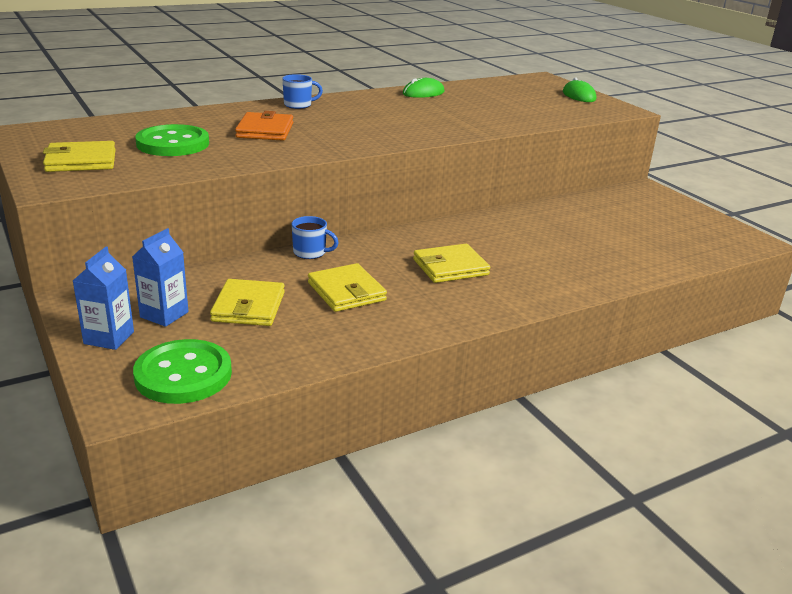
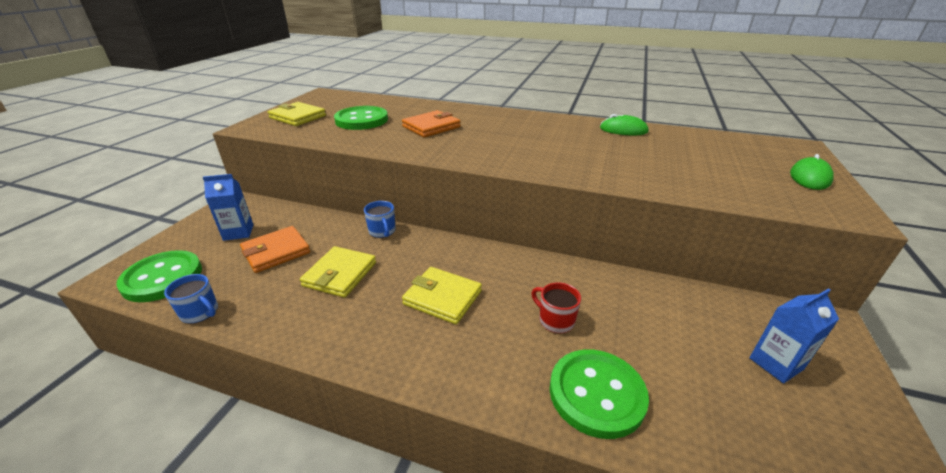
camera: 50 degrees right, 5 degrees up
(109, 338) = (194, 232): blue carton -> blue carton (776, 363)
(248, 307) = (276, 252): yellow wallet -> orange wallet
(298, 105) = (498, 115): blue mug -> blue mug (200, 312)
(535, 245) = (555, 320): none -> red mug
(609, 265) = (596, 394): none -> green button

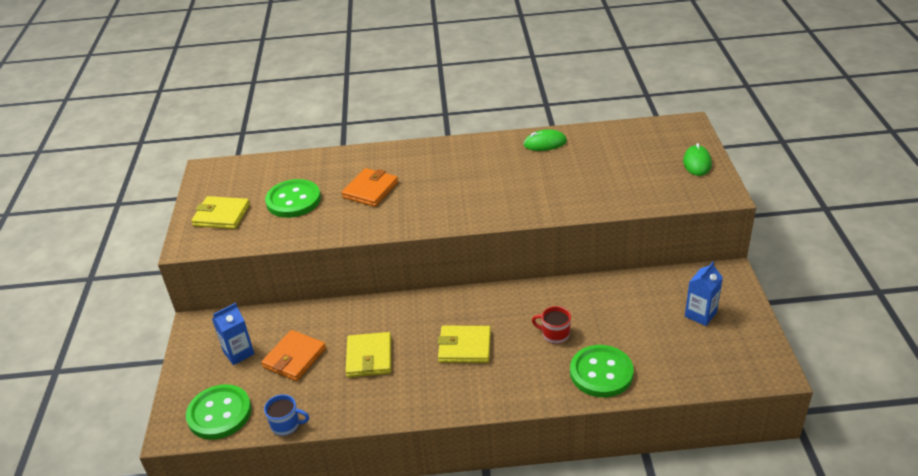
camera: 20 degrees left, 5 degrees up
(382, 231) = (371, 307): blue mug -> none

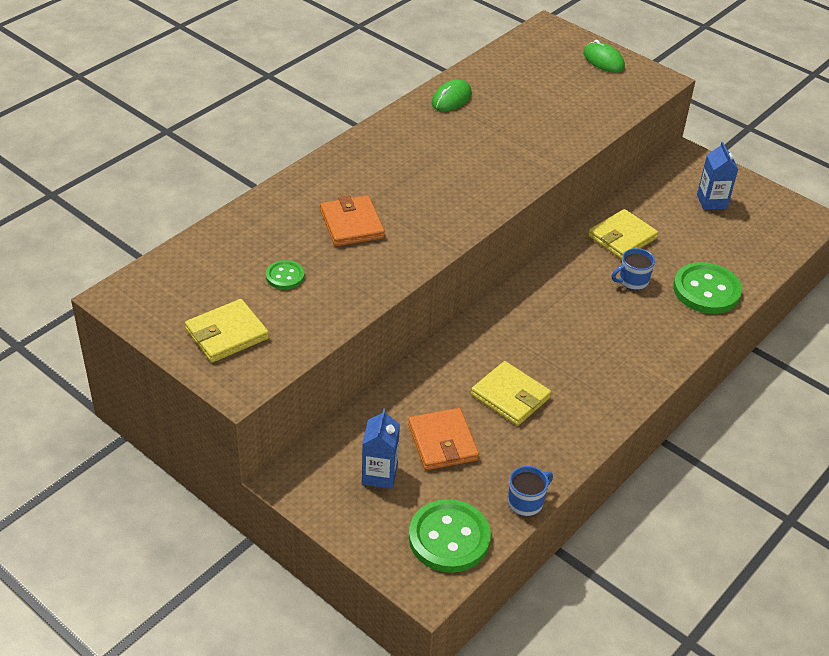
camera: 50 degrees left, 5 degrees up
(293, 200) = (285, 276): green button -> green button, size x0.52
(464, 347) = (577, 335): yellow wallet -> yellow wallet (622, 237)
(555, 335) = (632, 281): red mug -> blue mug

